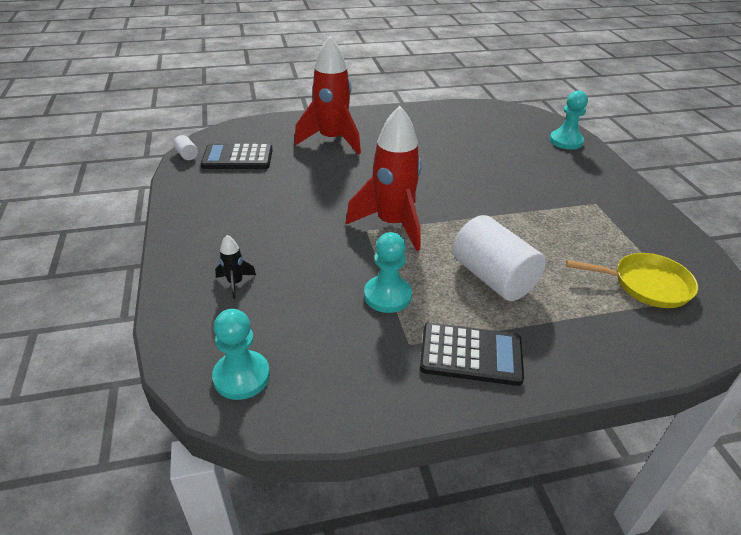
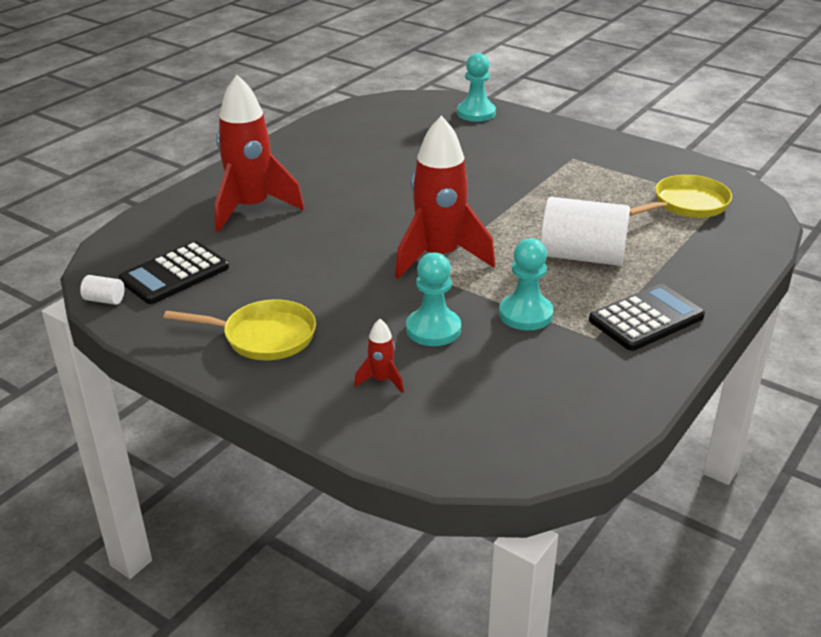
camera: 40 degrees left, 5 degrees down
(221, 217) = (264, 336): none -> yellow pan
(235, 283) = (381, 380): black rocket -> red rocket
(241, 376) = (510, 439): turquoise pawn -> turquoise pawn (433, 329)

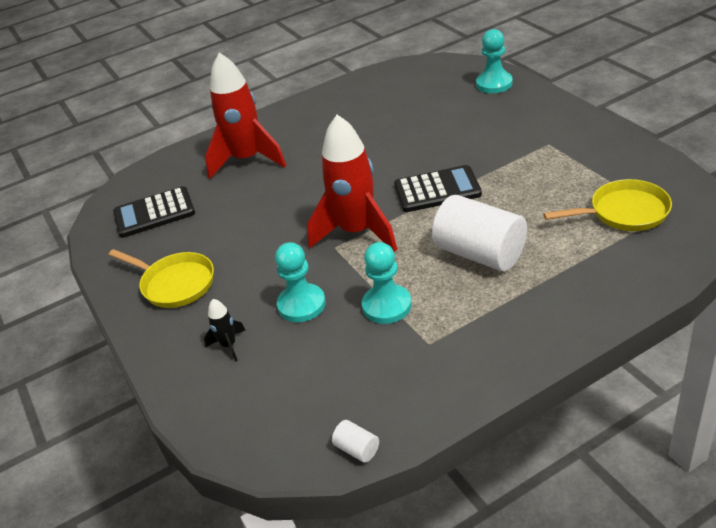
camera: 30 degrees right, 5 degrees up
(104, 300) = (95, 228): white cylinder -> white cylinder (357, 449)
(381, 380) = (229, 345): red rocket -> black rocket
(646, 318) = (490, 334): black calculator -> black calculator (437, 190)

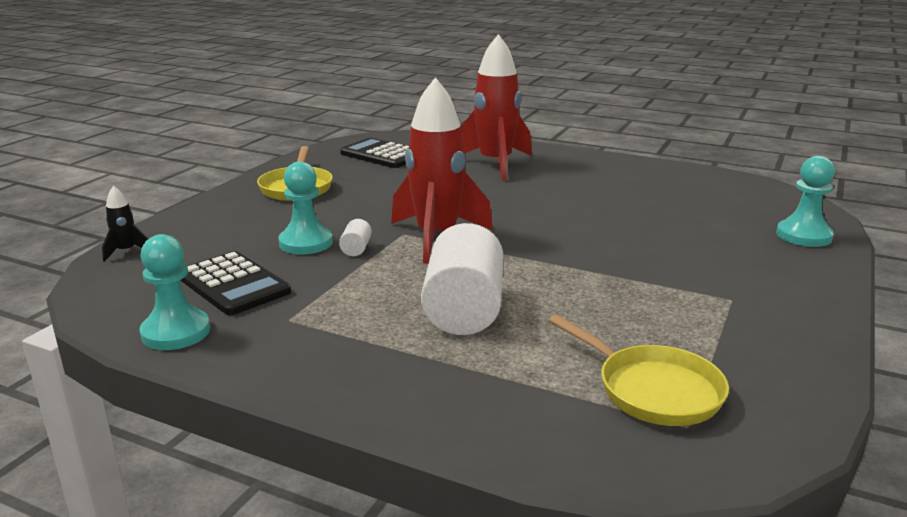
camera: 50 degrees right, 15 degrees down
(229, 345) = (230, 229): black rocket -> black rocket (126, 251)
(357, 449) = (114, 323): white cylinder -> white cylinder (356, 249)
(387, 306) = (333, 282): turquoise pawn -> turquoise pawn (176, 332)
(437, 190) = (552, 257): black calculator -> black calculator (233, 284)

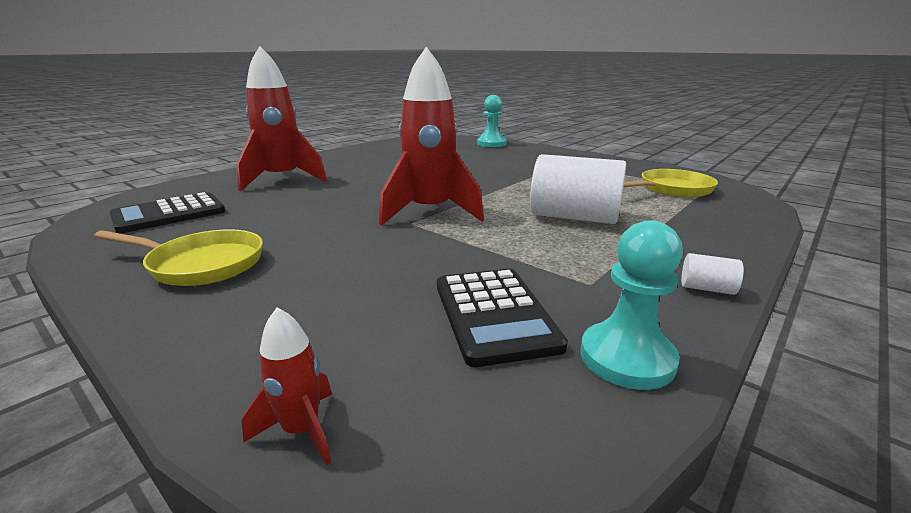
camera: 75 degrees left, 0 degrees up
(126, 251) = (301, 430): black rocket -> red rocket
(233, 284) = (494, 315): black calculator -> black calculator turned 105 degrees clockwise
(306, 243) = (396, 267): turquoise pawn -> none
(356, 249) = (432, 244): white cylinder -> white cylinder (706, 288)

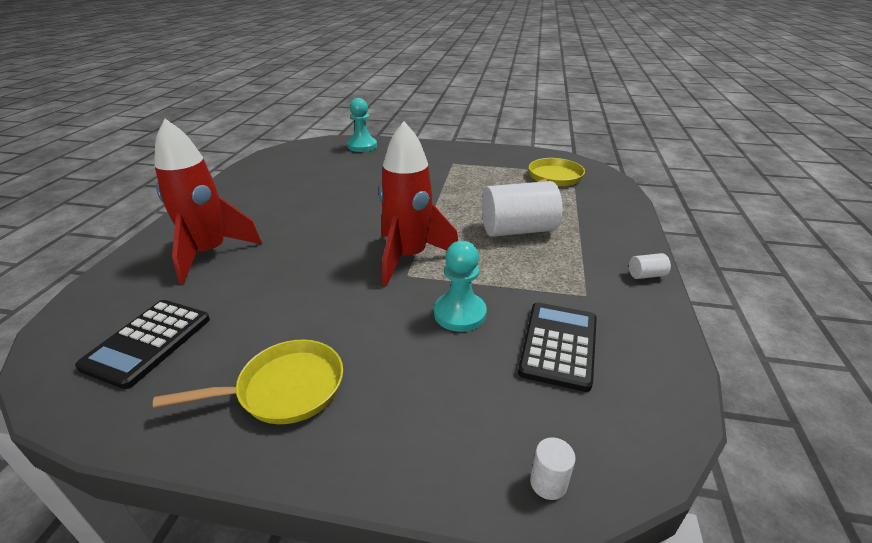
camera: 30 degrees left, 10 degrees up
(301, 430) = (548, 483): red rocket -> white cylinder
(494, 315) = (558, 345): black calculator -> black calculator turned 120 degrees counterclockwise
(627, 358) = (652, 347): turquoise pawn -> turquoise pawn (460, 313)

